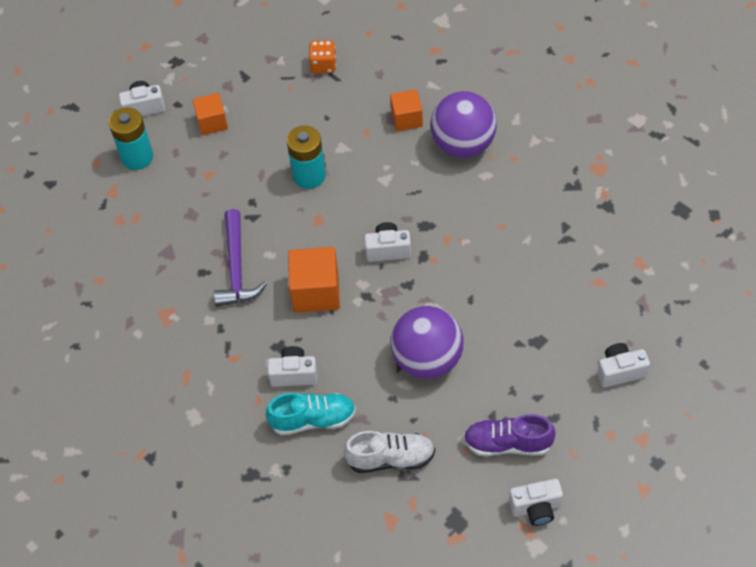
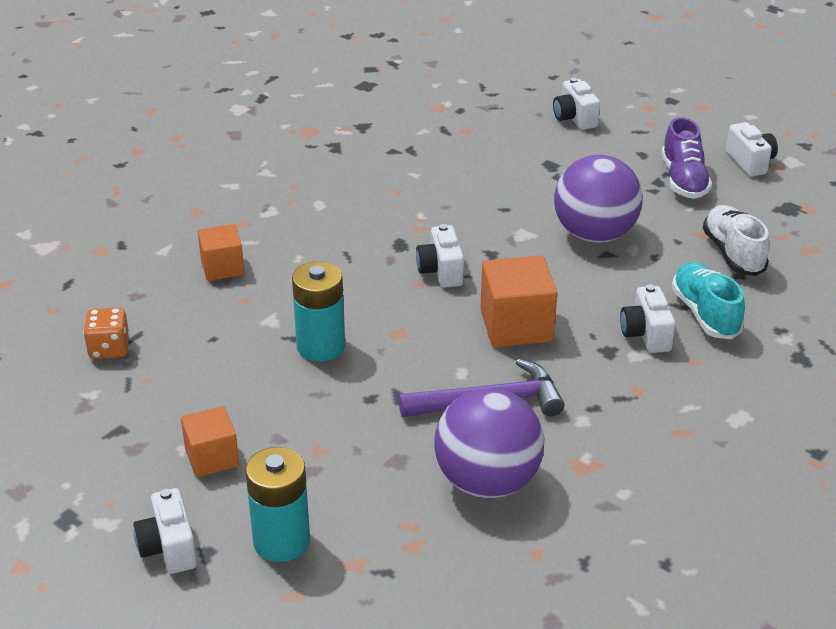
camera: 100 degrees left, 20 degrees down
(463, 144) = (269, 222): purple ball -> purple ball (487, 482)

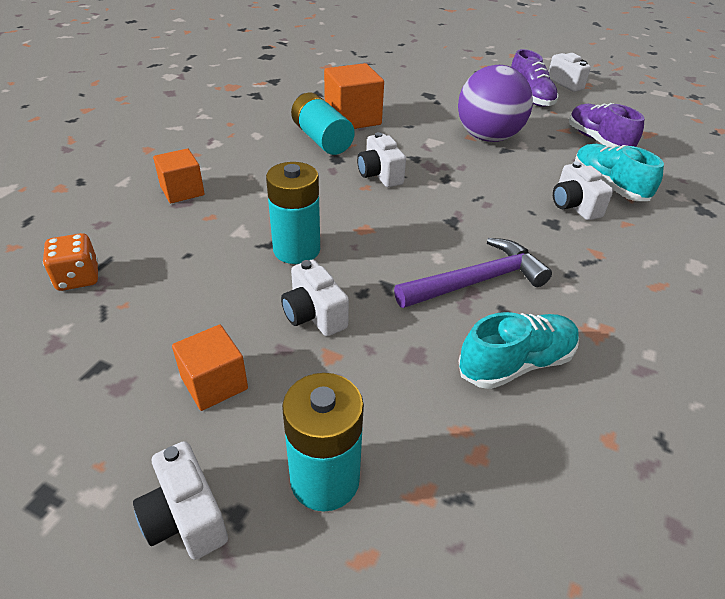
camera: 15 degrees left, 5 degrees up
(392, 218) = (322, 139): none -> turquoise battery
(487, 482) = (516, 363): purple ball -> turquoise shoe
(516, 326) = (464, 211): orange cube -> orange cube (352, 118)
(574, 118) = (430, 66): white camera -> white camera (314, 315)
(733, 253) = (598, 141): white shoe -> purple shoe

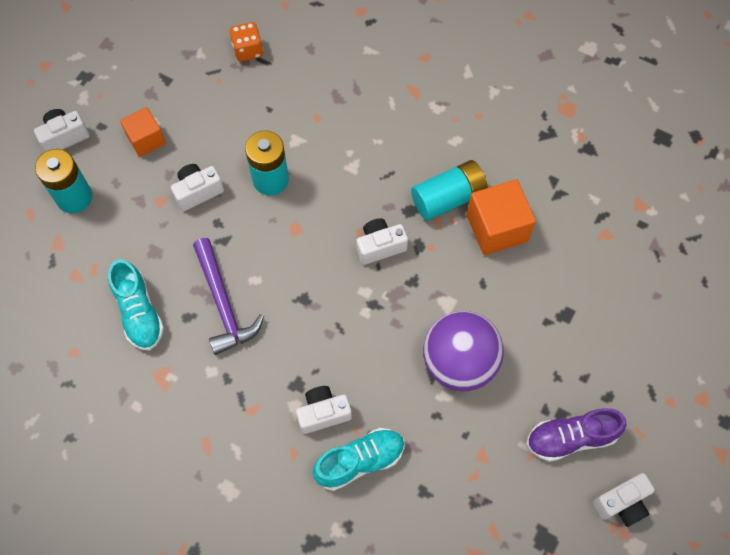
camera: 95 degrees right, 25 degrees up
(182, 191) = (354, 93): orange cube -> none
(598, 141) = (455, 485): purple shoe -> none

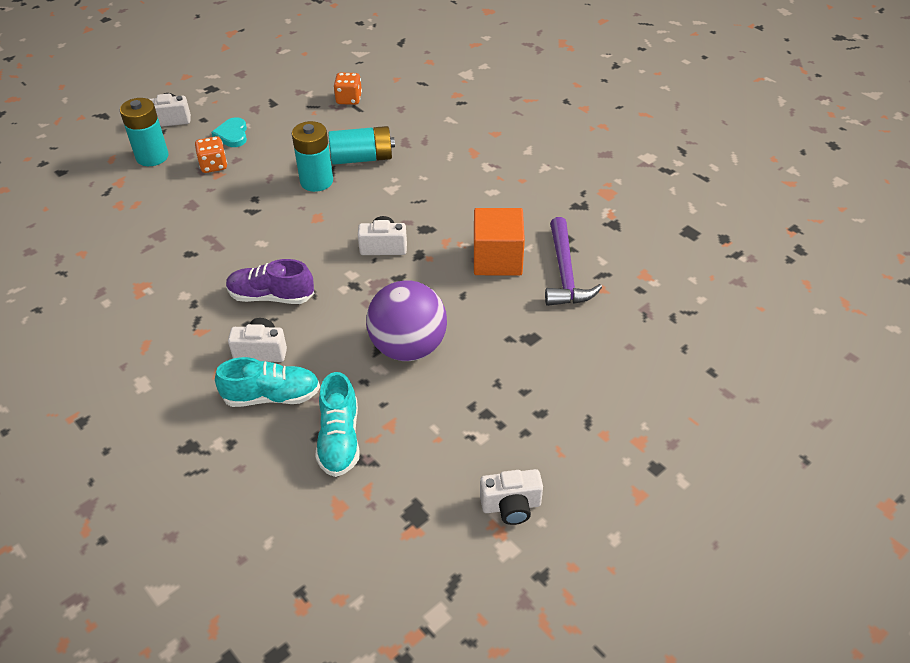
camera: 20 degrees right, 20 degrees down
(139, 312) = (152, 241): turquoise shoe -> turquoise shoe (339, 439)
(146, 139) = (232, 135): orange cube -> turquoise heart
(149, 190) = (213, 165): none -> orange dice
(198, 192) = (252, 175): white camera -> none
(223, 303) = (225, 252): purple hammer -> purple hammer (565, 272)
(448, 198) = (464, 228): turquoise battery -> turquoise battery (362, 158)
(571, 438) = (486, 435): purple shoe -> purple shoe (271, 296)

